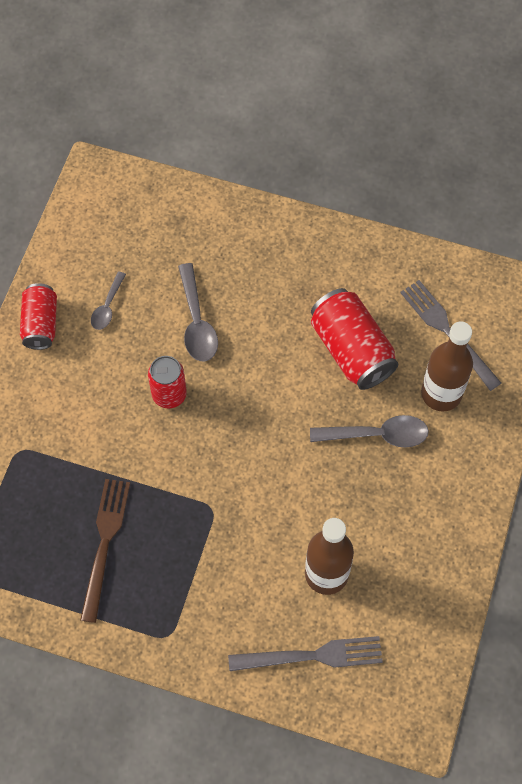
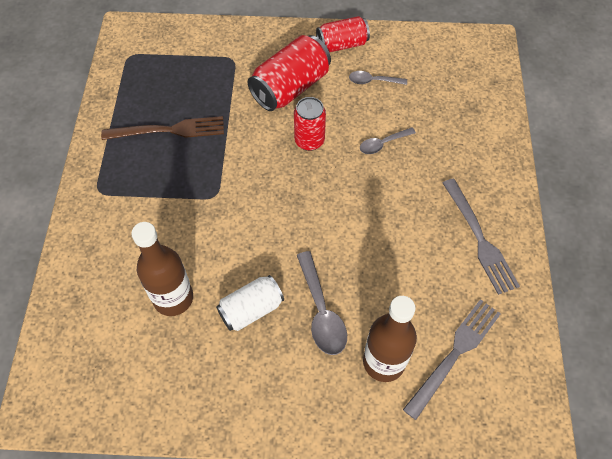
camera: 75 degrees right, 5 degrees down
(197, 322) = (383, 144): grey spoon -> grey spoon, size x0.61
(313, 655) = (95, 304): grey fork -> grey fork (480, 240)
(351, 350) = (401, 270): red can -> red can (290, 87)
(358, 500) = (251, 309): none -> white can

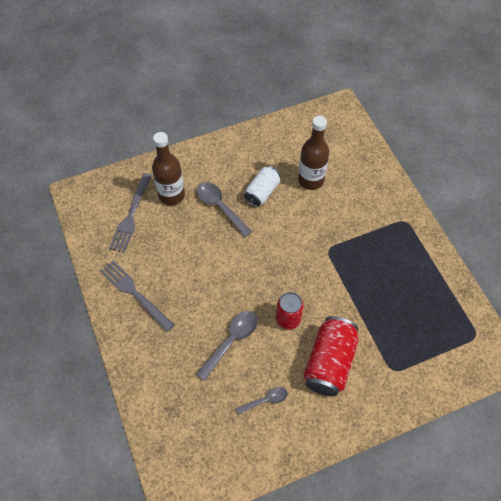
camera: 155 degrees right, 0 degrees up
(169, 130) = (394, 284): brown fork -> none
(342, 44) = (311, 430): red can -> none
(383, 144) = (231, 341): grey spoon -> grey spoon, size x1.63

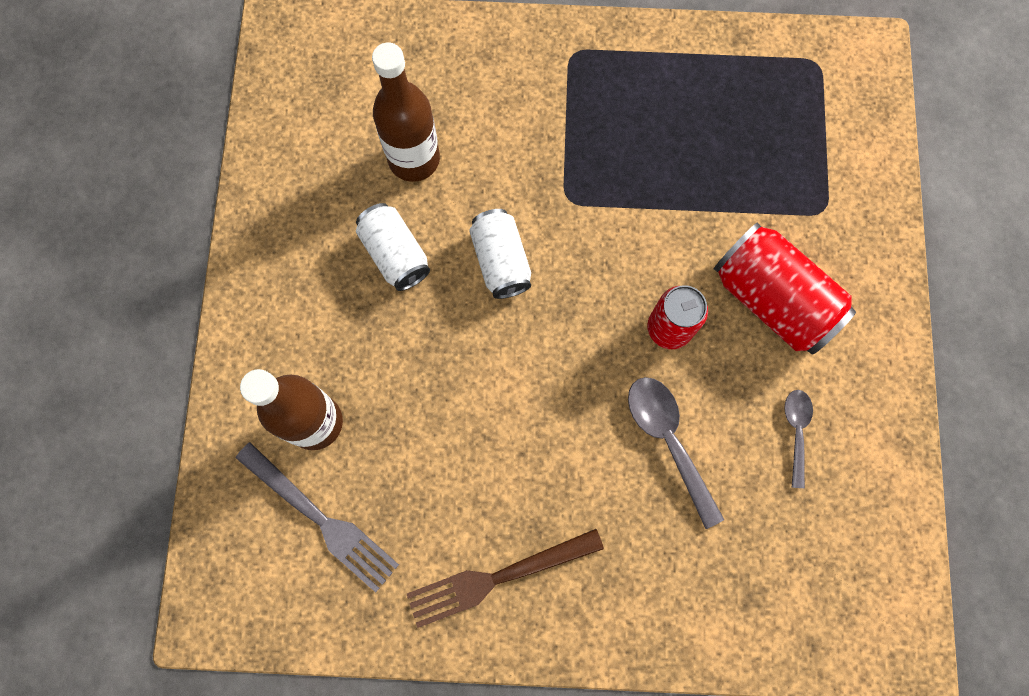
camera: 65 degrees left, 15 degrees up
(134, 293) = (496, 578): grey fork -> brown fork
(220, 207) = (389, 343): grey spoon -> none
(282, 234) = (501, 261): none -> white can

